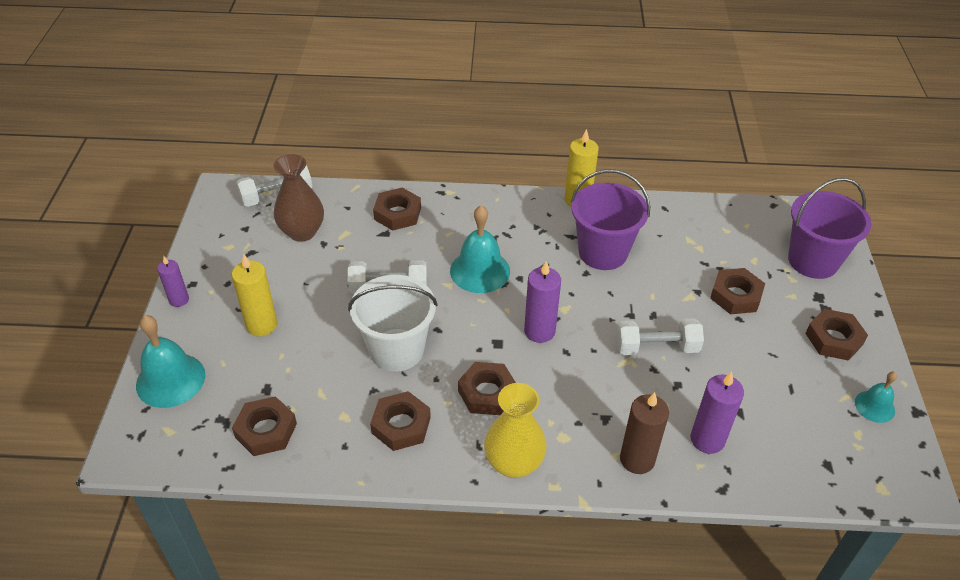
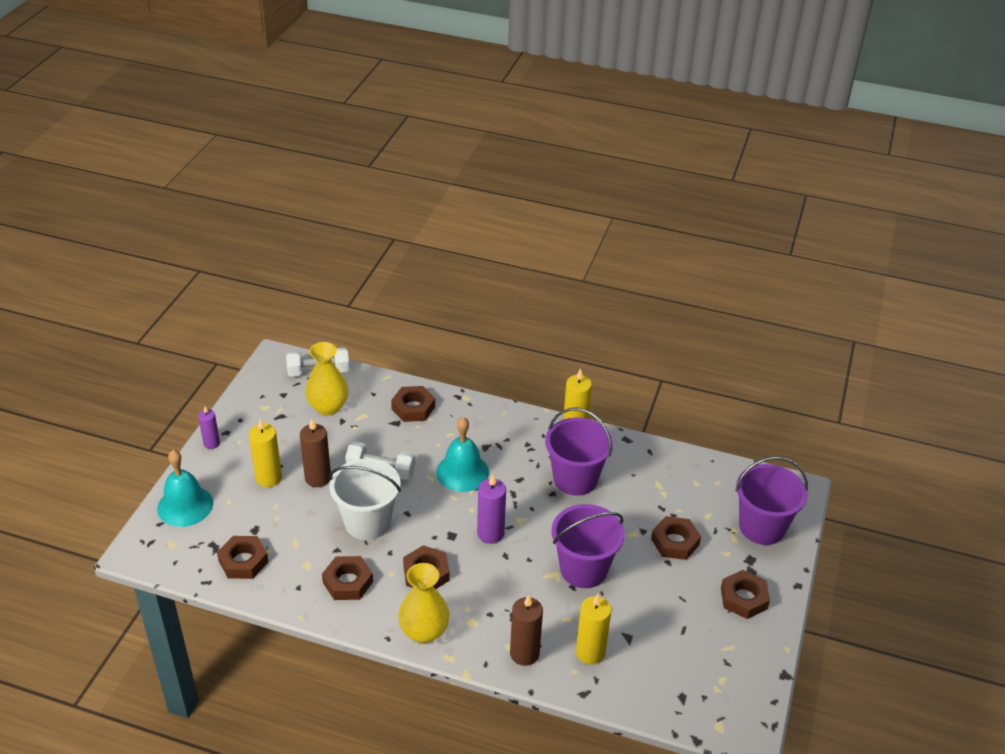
camera: 15 degrees right, 5 degrees down
(302, 232) = (328, 407): brown vase -> yellow vase
(320, 312) = (318, 478): none -> brown candle
(656, 347) = (583, 569): white dumbbell -> purple bucket
(707, 439) = (590, 652): purple candle -> yellow candle
(874, 406) = (749, 661): turquoise bell -> none

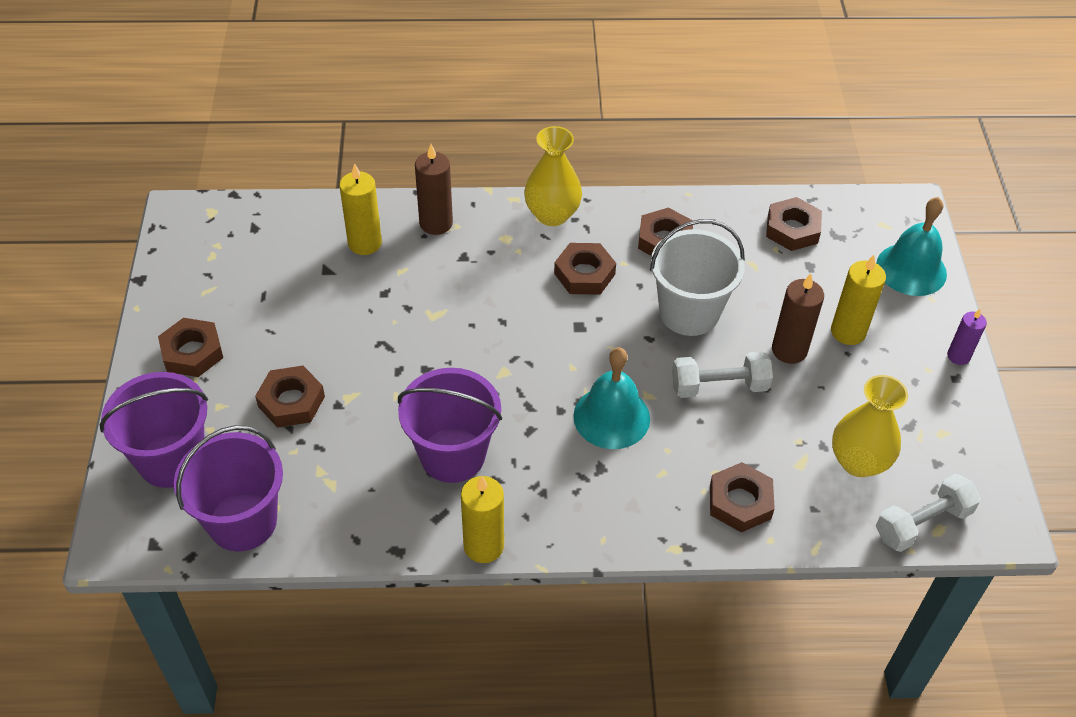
camera: 160 degrees right, 10 degrees up
(490, 533) = (533, 342): purple candle -> none
(583, 569) = (400, 331): purple bucket -> purple bucket (242, 521)

